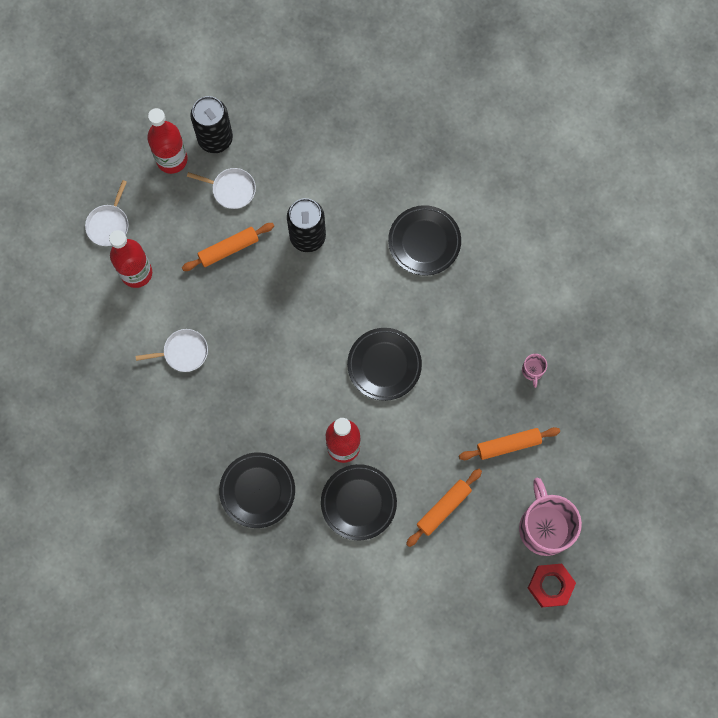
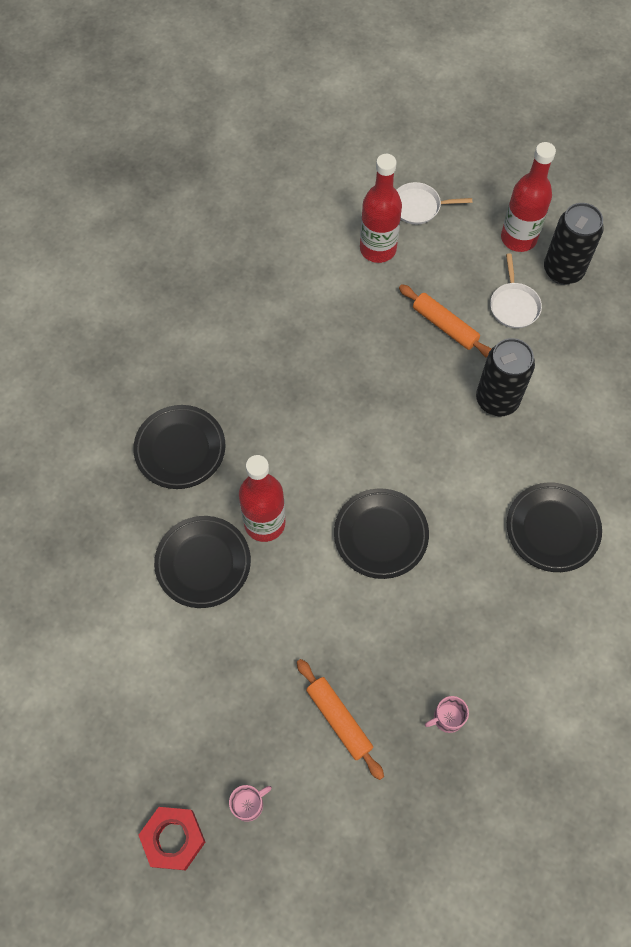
camera: 70 degrees right, 10 degrees down
(183, 352) = (309, 322): white pan -> none
(443, 508) = (230, 665): orange rolling pin -> none
(544, 527) = (248, 804): pink mug -> pink mug, size x0.43

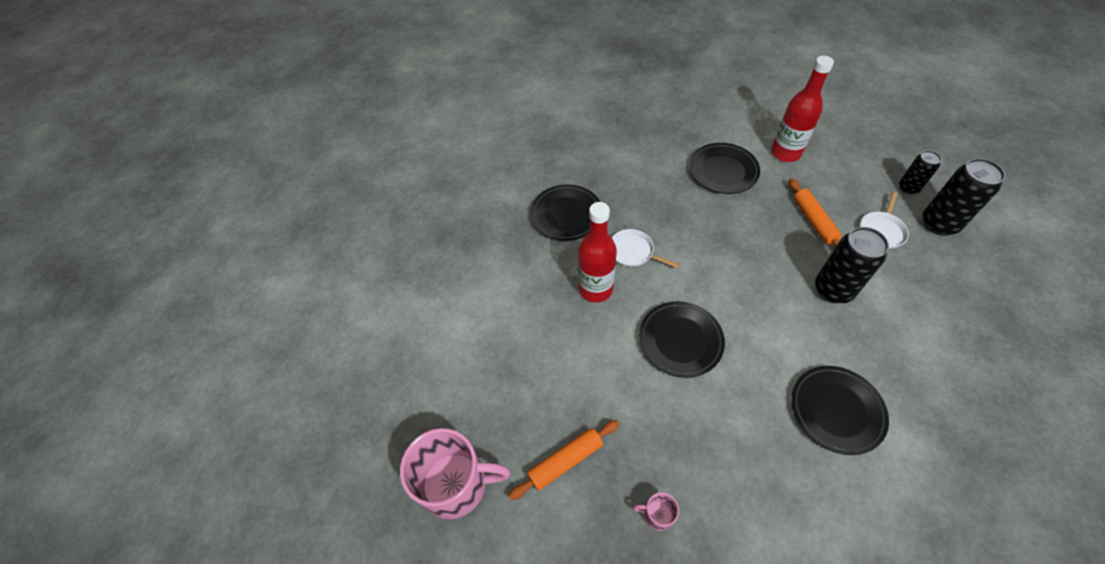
camera: 35 degrees right, 10 degrees down
(173, 839) = (386, 475): red nut -> none
(203, 563) = (535, 294): black plate -> black plate (723, 171)
(248, 804) = (456, 484): pink mug -> pink mug, size x2.34
(339, 720) = (565, 461): orange rolling pin -> orange rolling pin turned 60 degrees clockwise
(418, 206) = (832, 139): white pan -> white pan (633, 252)
(518, 238) = (908, 188): red bottle -> black can

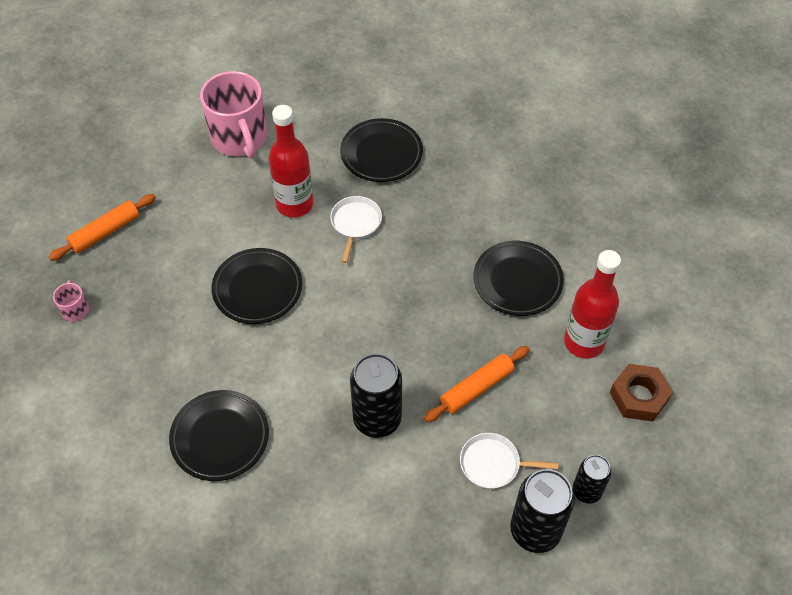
camera: 65 degrees right, 0 degrees up
(456, 484) = (66, 165): pink mug -> pink mug (239, 138)
(565, 461) = (105, 232): orange rolling pin -> orange rolling pin turned 75 degrees counterclockwise
(835, 140) = (638, 396): none -> brown nut

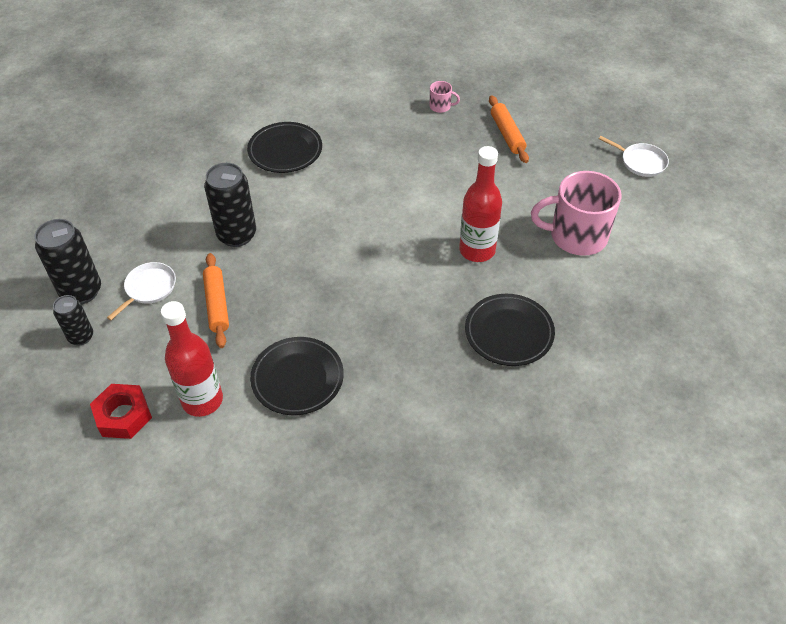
camera: 115 degrees right, 5 degrees down
(257, 289) = (400, 203): black plate -> none
(355, 223) = (432, 284): white pan -> white pan (641, 162)
(638, 396) = (123, 415): brown nut -> red nut

